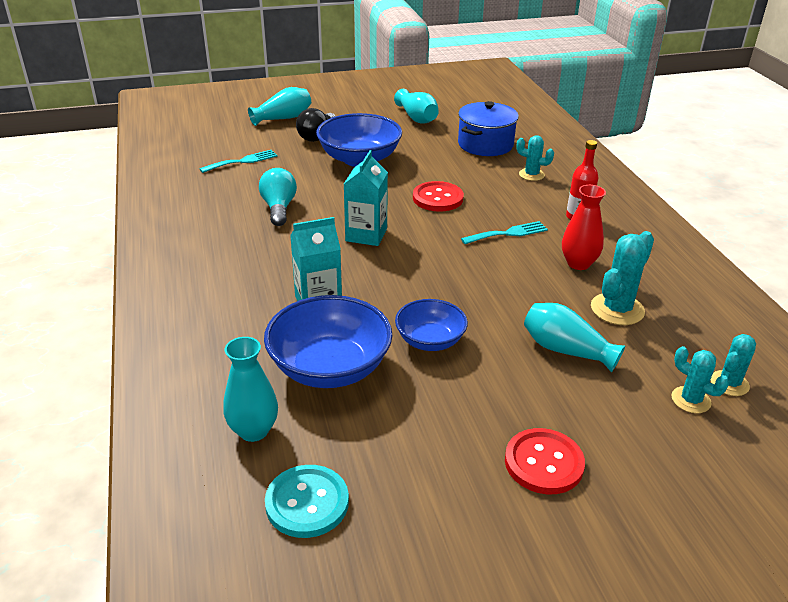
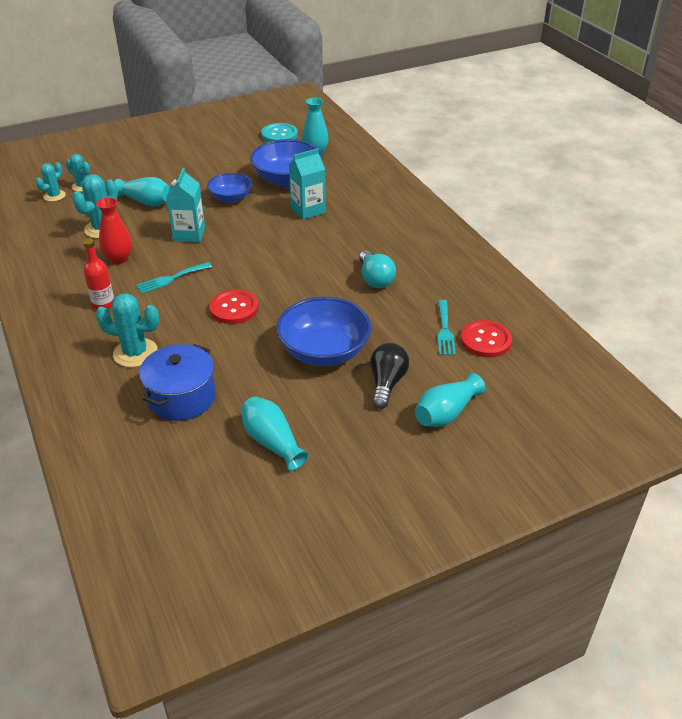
camera: 170 degrees right, 5 degrees up
(242, 161) = (445, 330): turquoise fork -> turquoise fork turned 45 degrees counterclockwise
(366, 235) = (290, 263): turquoise carton -> turquoise carton (189, 234)
(531, 175) = (135, 353): turquoise cactus -> turquoise cactus, size x1.59
(544, 463) = (171, 156): red button -> red button (485, 340)

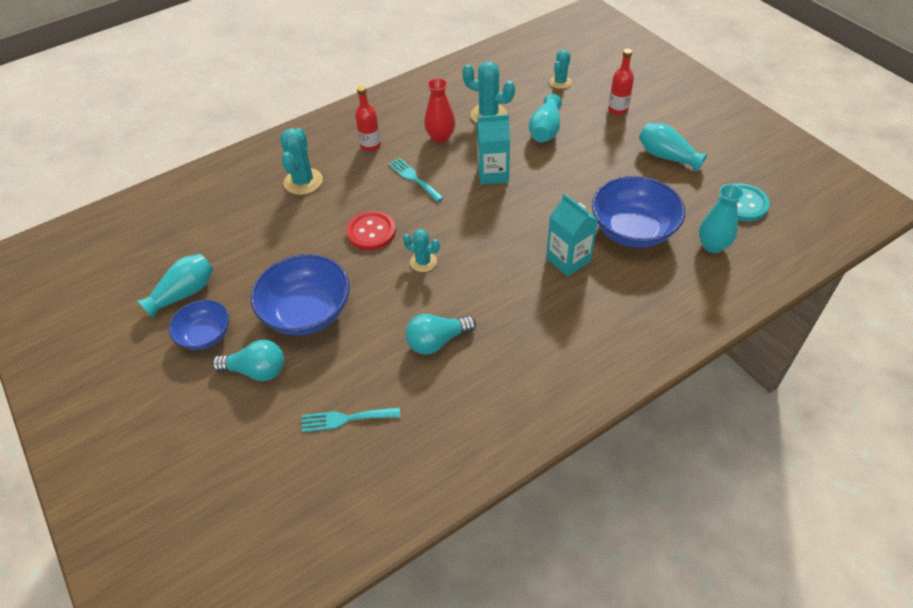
camera: 85 degrees right, 10 degrees up
(54, 196) = (537, 70): turquoise cactus -> turquoise cactus (423, 262)
(142, 165) = (618, 109): none -> red bottle
(181, 397) = (245, 223): blue pot -> none
(231, 198) = (574, 190): blue bowl -> blue bowl (205, 335)
(386, 383) = (257, 370): black light bulb -> turquoise light bulb
(446, 413) = (209, 427): turquoise vase -> turquoise vase (667, 156)
(485, 340) = (329, 463): red button -> none

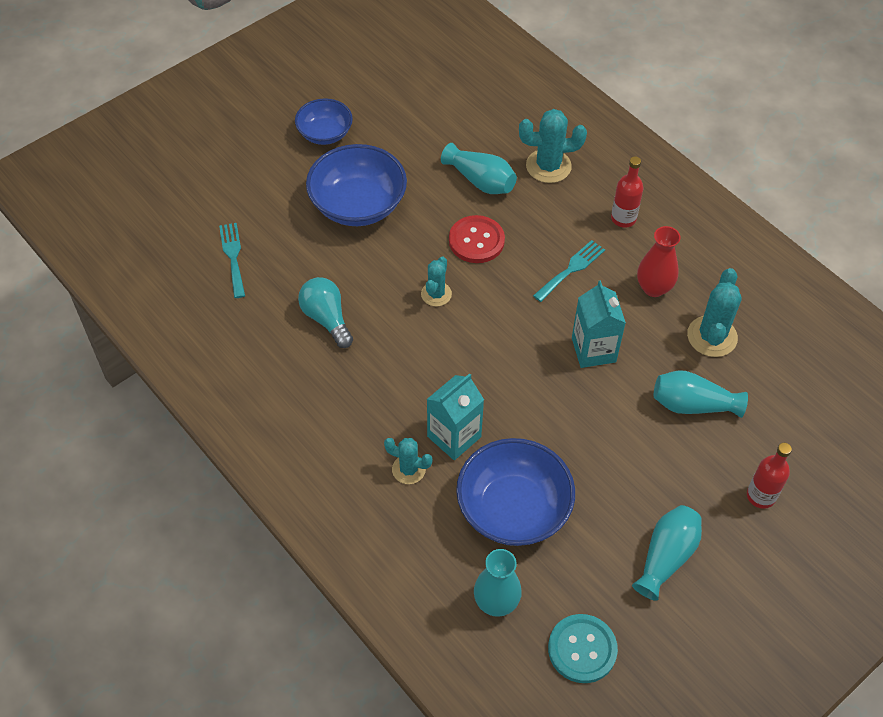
camera: 80 degrees right, 5 degrees up
(184, 293) = (375, 105): turquoise vase -> turquoise vase (480, 181)
(257, 370) = (285, 180): turquoise light bulb -> none
(560, 82) = (808, 420): turquoise cactus -> turquoise cactus (408, 469)

